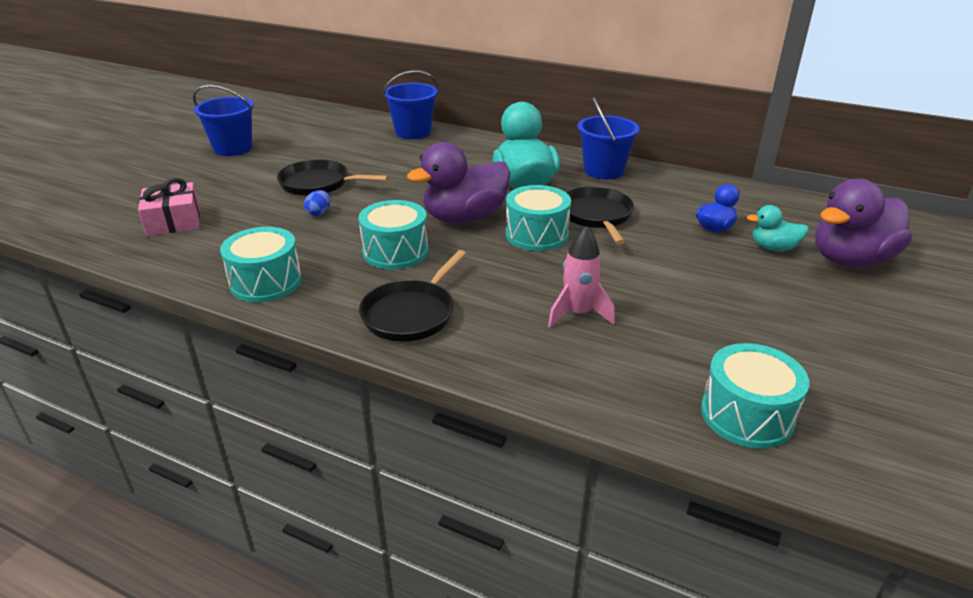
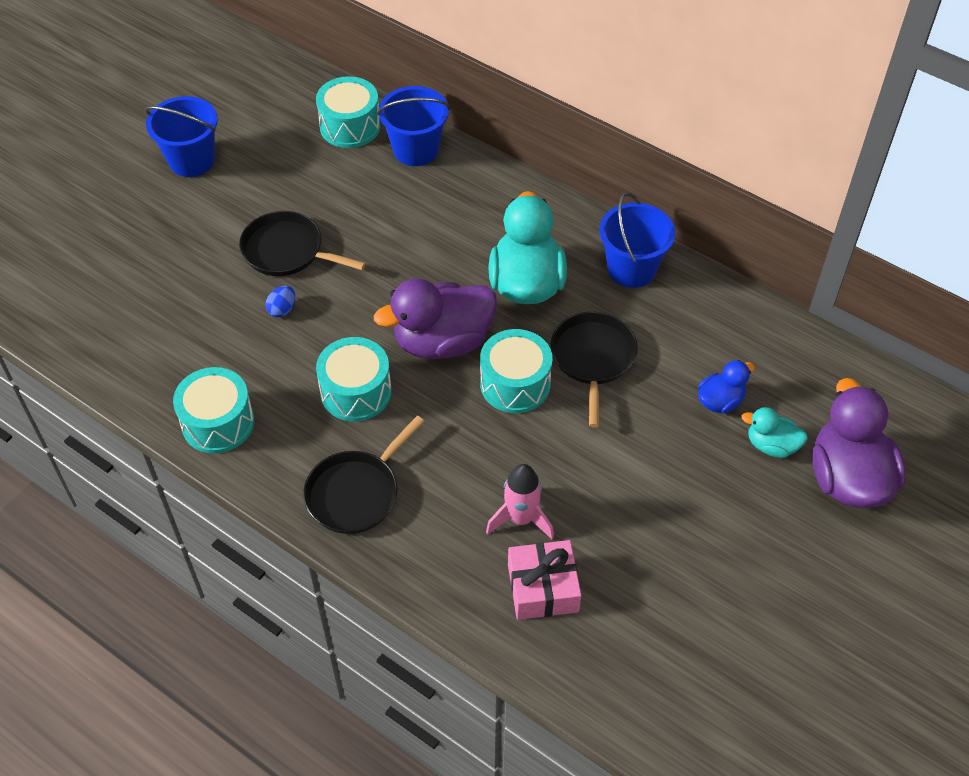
camera: 10 degrees right, 20 degrees up
(173, 221) = (125, 303): pink gift -> pink gift (543, 588)
(747, 415) = (632, 675): turquoise drum -> turquoise drum (350, 126)
(850, 259) = (848, 478): purple duck -> purple duck turned 105 degrees clockwise

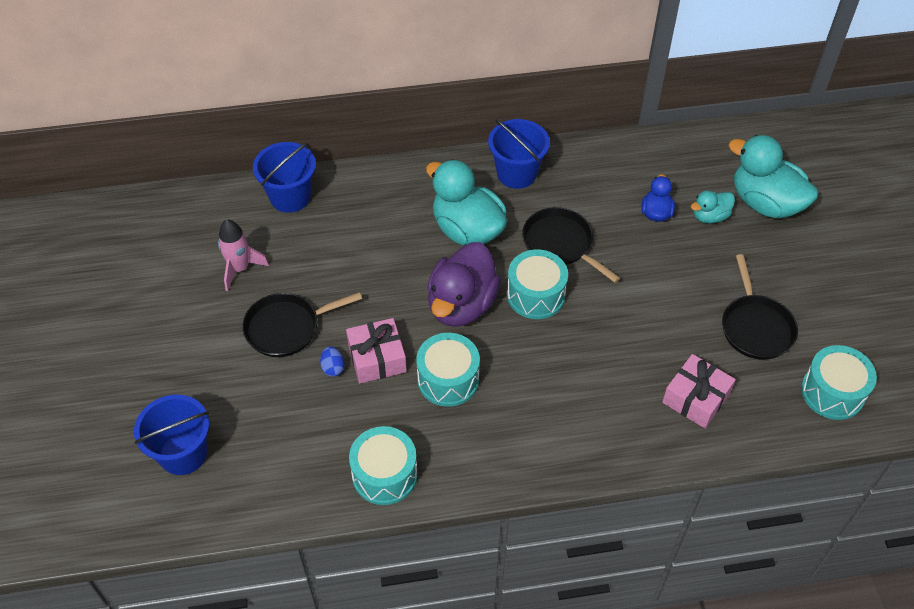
camera: 45 degrees left, 0 degrees up
(191, 160) = (134, 320): blue bucket -> blue bucket (183, 453)
(323, 329) = (377, 358): none -> pink gift
(350, 126) = (223, 213): turquoise drum -> turquoise drum (832, 392)
(356, 493) = (527, 440): black pan -> black pan (756, 327)
(521, 519) = (636, 370): pink rocket -> pink rocket (240, 269)
(848, 478) = (765, 203): purple duck -> turquoise duck

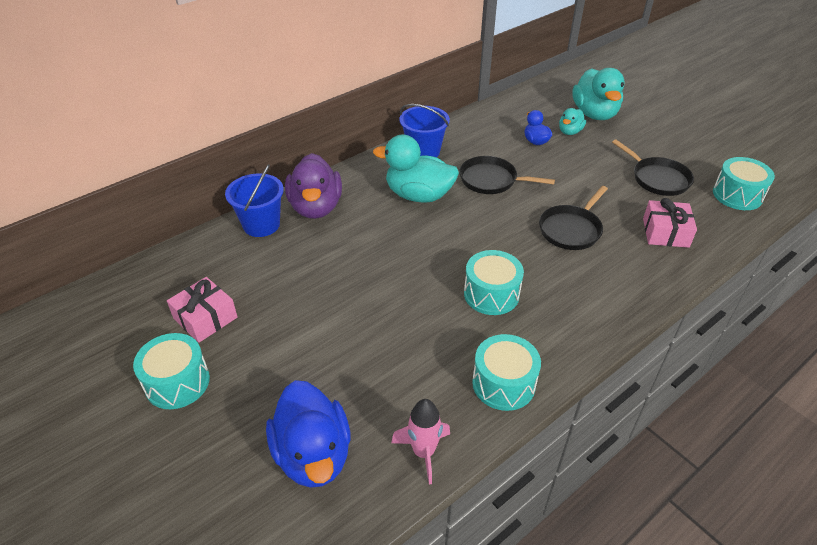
camera: 30 degrees left, 10 degrees down
(183, 453) = (313, 455): blue bucket -> blue duck
(240, 269) = (256, 289): pink rocket -> pink rocket (423, 452)
(286, 328) = (331, 314): black pan -> black pan (571, 229)
(333, 368) = (394, 325): blue egg -> none
(377, 358) = (424, 303): pink gift -> pink gift (205, 318)
(461, 305) = (457, 242): purple duck -> purple duck (316, 207)
(536, 295) = (503, 215): turquoise drum -> turquoise drum (177, 382)
(765, 203) = (594, 114): turquoise duck -> turquoise duck turned 105 degrees counterclockwise

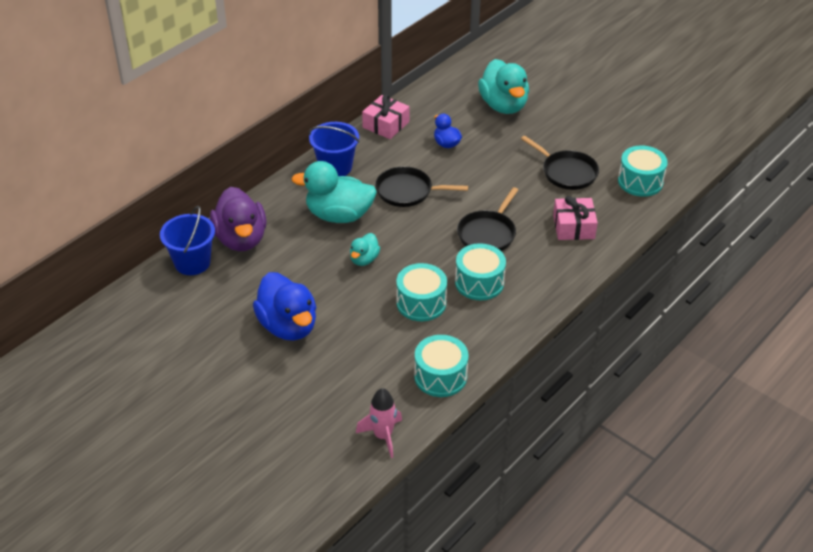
camera: 10 degrees left, 0 degrees up
(177, 382) = (162, 411): turquoise drum -> turquoise drum (479, 282)
(205, 318) = (168, 355): pink gift -> pink gift (386, 125)
(313, 455) = (294, 450): blue duck -> blue duck (288, 326)
(570, 132) = (480, 129): turquoise duck -> turquoise duck (364, 259)

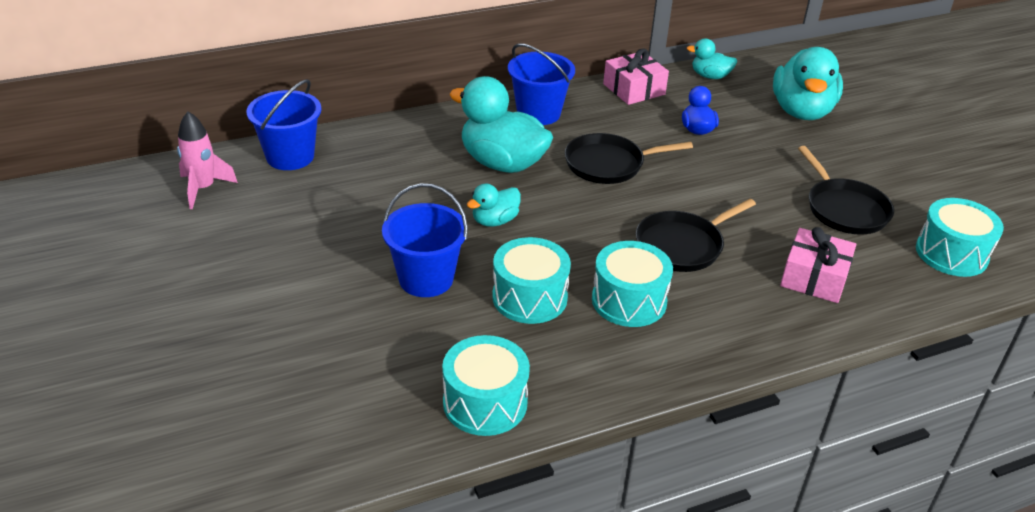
camera: 25 degrees right, 5 degrees down
(241, 239) = (366, 151): purple duck -> none
(288, 326) = (337, 263): blue duck -> none
(351, 315) = (426, 279): none -> blue bucket
(383, 436) = (341, 452): pink rocket -> pink rocket (203, 189)
(407, 191) = (608, 164): black pan -> black pan turned 45 degrees counterclockwise
(429, 96) = (710, 76): none -> turquoise duck

